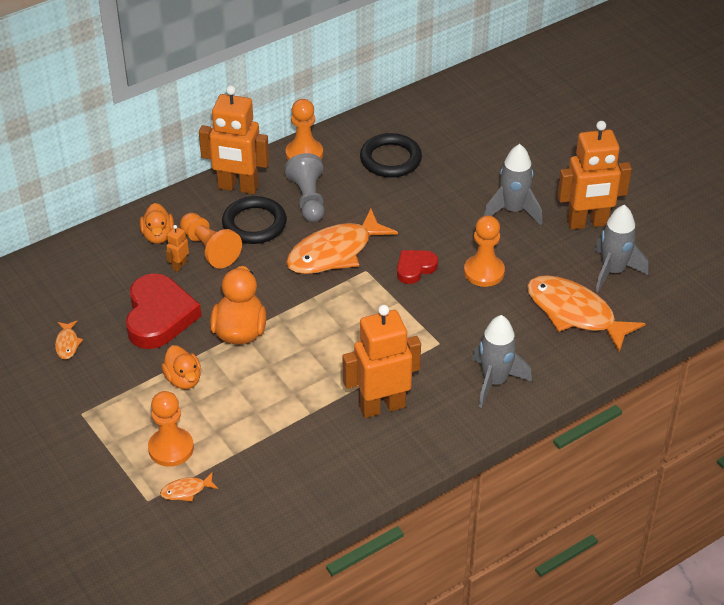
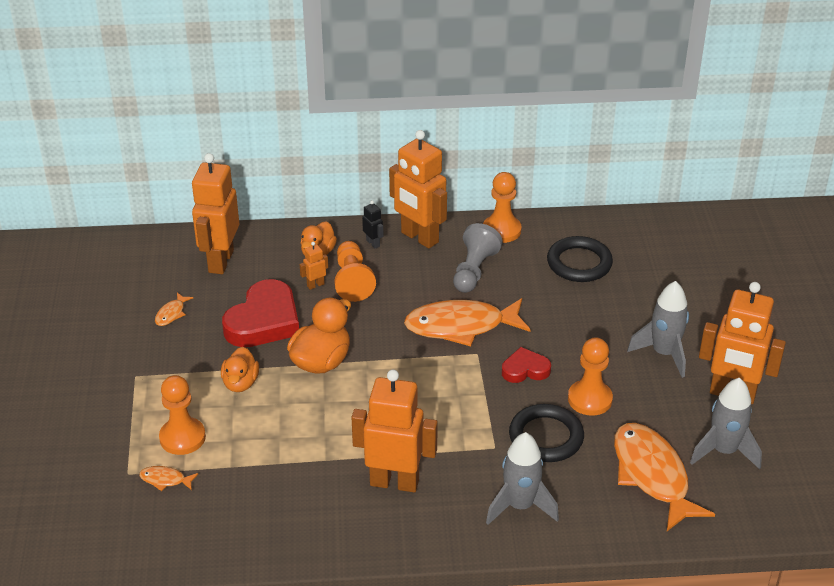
camera: 30 degrees right, 5 degrees down
(73, 278) = (220, 261): none -> orange robot
(201, 208) = (373, 243): none -> black robot
(254, 224) = (408, 274): black ring -> black ring (546, 437)

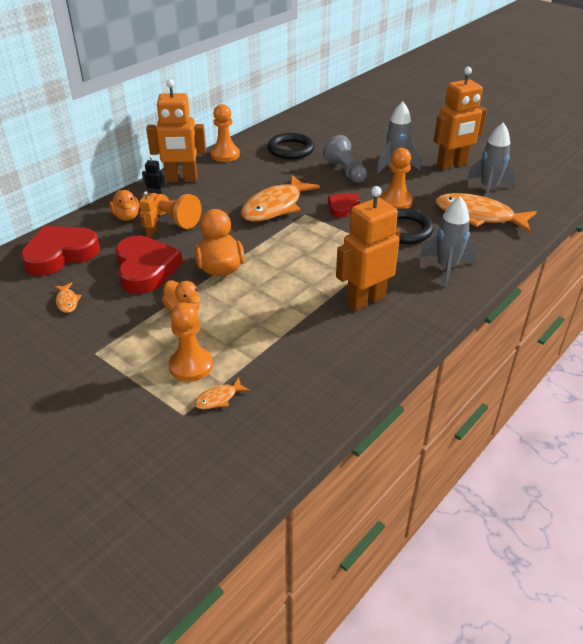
camera: 45 degrees left, 0 degrees up
(220, 261) = (60, 254): orange robot -> red heart
(474, 270) = (239, 179): grey pawn -> grey pawn (345, 171)

